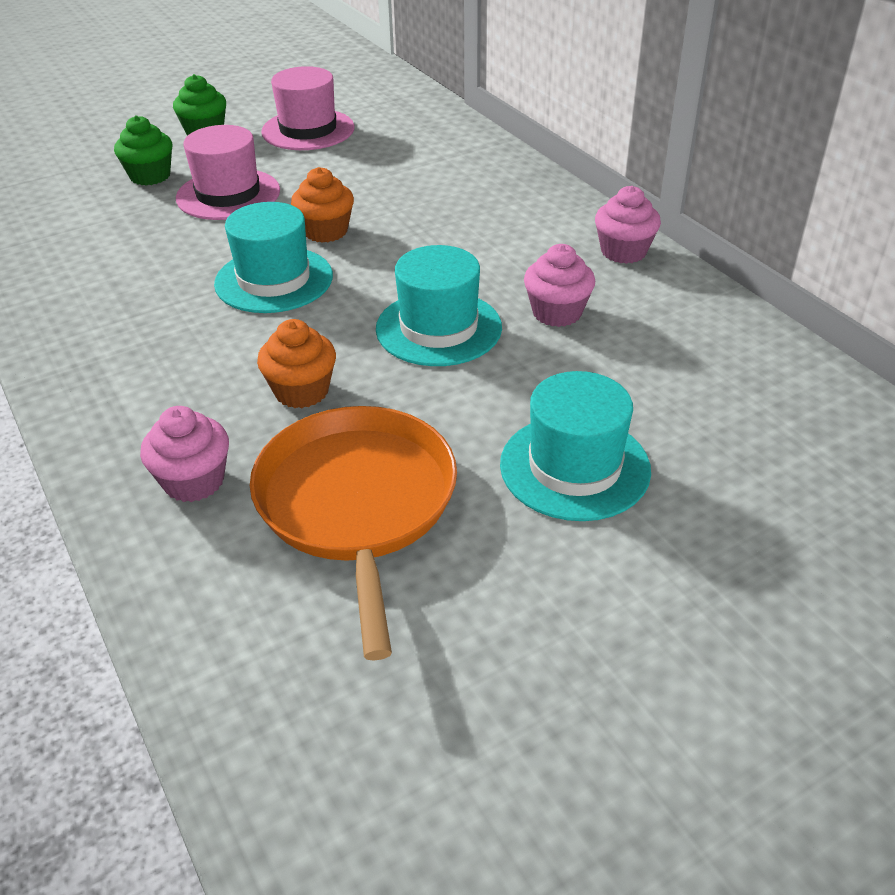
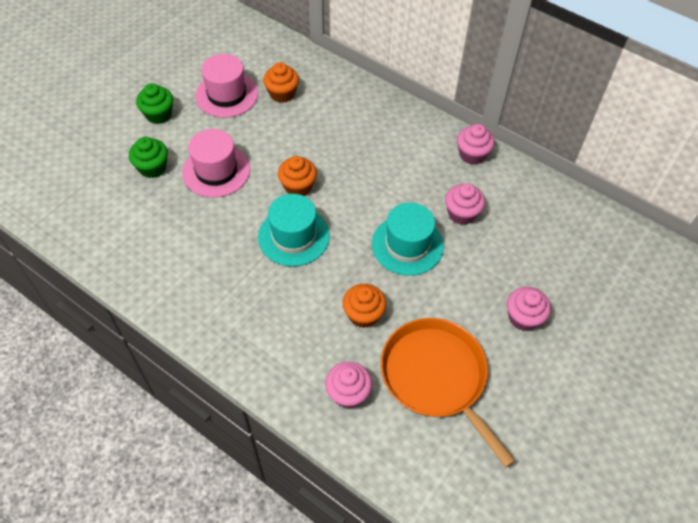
camera: 25 degrees left, 15 degrees up
(383, 141) = (282, 94): none -> orange cupcake
(574, 467) = (523, 317): turquoise hat -> pink cupcake

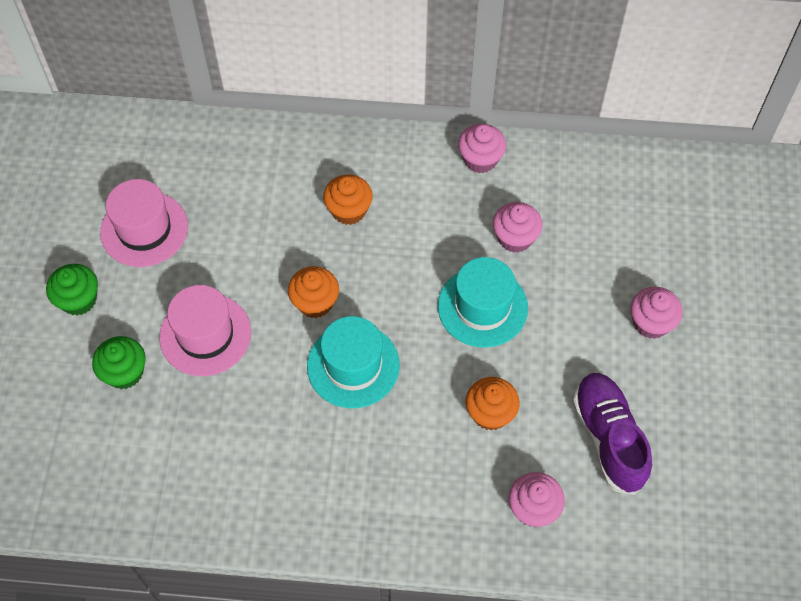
camera: 30 degrees left, 5 degrees up
(282, 94) = (211, 193): orange cupcake -> orange cupcake (348, 210)
(436, 377) = (608, 438): orange pan -> purple shoe

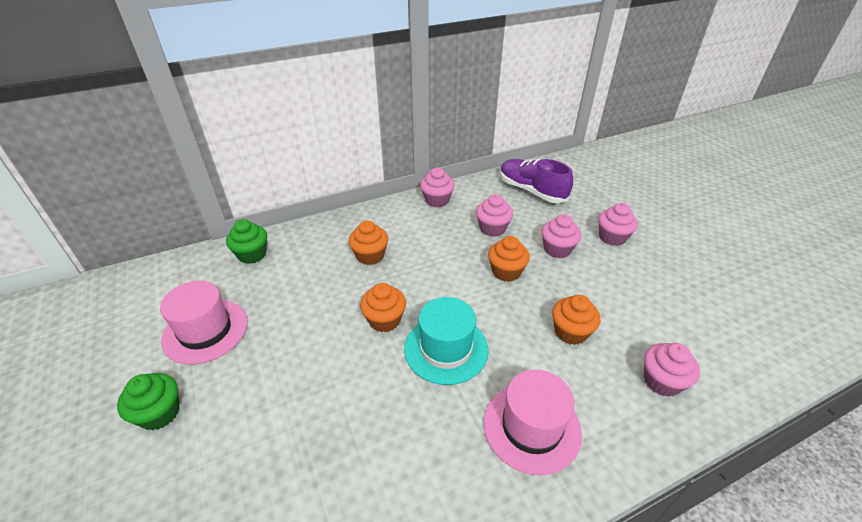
camera: 30 degrees left, 20 degrees down
(124, 372) = (238, 455): green cupcake -> green cupcake (252, 254)
(205, 334) = (304, 384): pink hat -> pink hat (531, 427)
(482, 307) = (506, 272): turquoise hat -> orange cupcake
(567, 306) = (557, 249): none -> pink cupcake
(608, 438) = (658, 309): purple shoe -> purple shoe (531, 191)

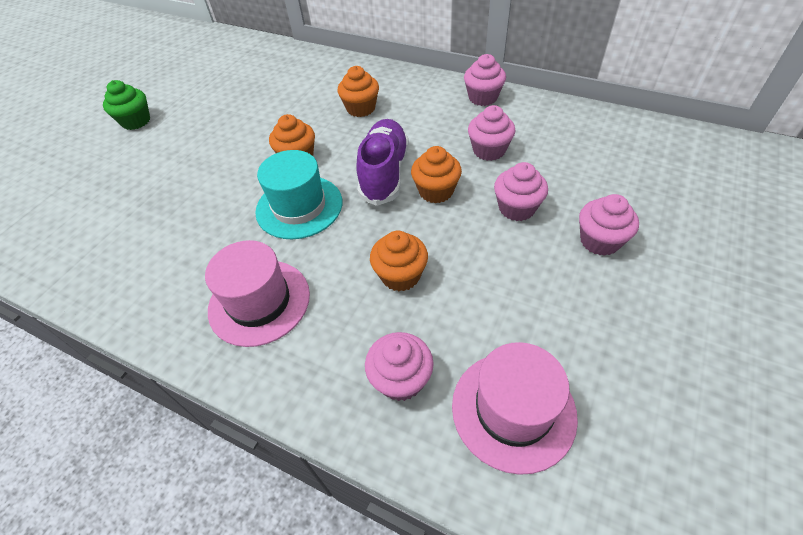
camera: 55 degrees right, 10 degrees up
(205, 331) = (210, 92): pink hat -> pink hat (513, 410)
(252, 254) = (298, 61): green cupcake -> none
(531, 191) = (593, 143): purple shoe -> purple shoe (384, 173)

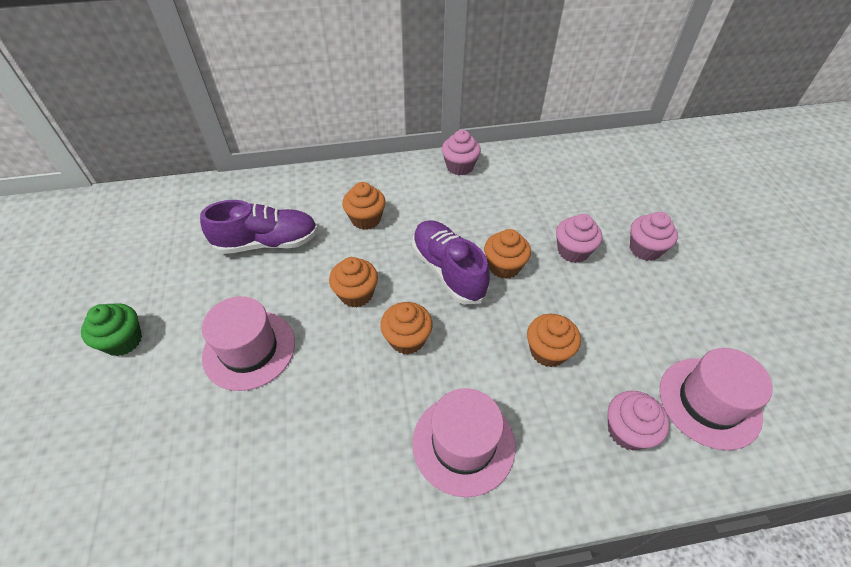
camera: 40 degrees left, 0 degrees up
(194, 161) = (249, 349): none -> pink hat
(276, 97) = (267, 242): none -> purple shoe
(299, 207) = (407, 339): turquoise hat -> orange cupcake
(489, 150) = (509, 212): pink cupcake -> none

